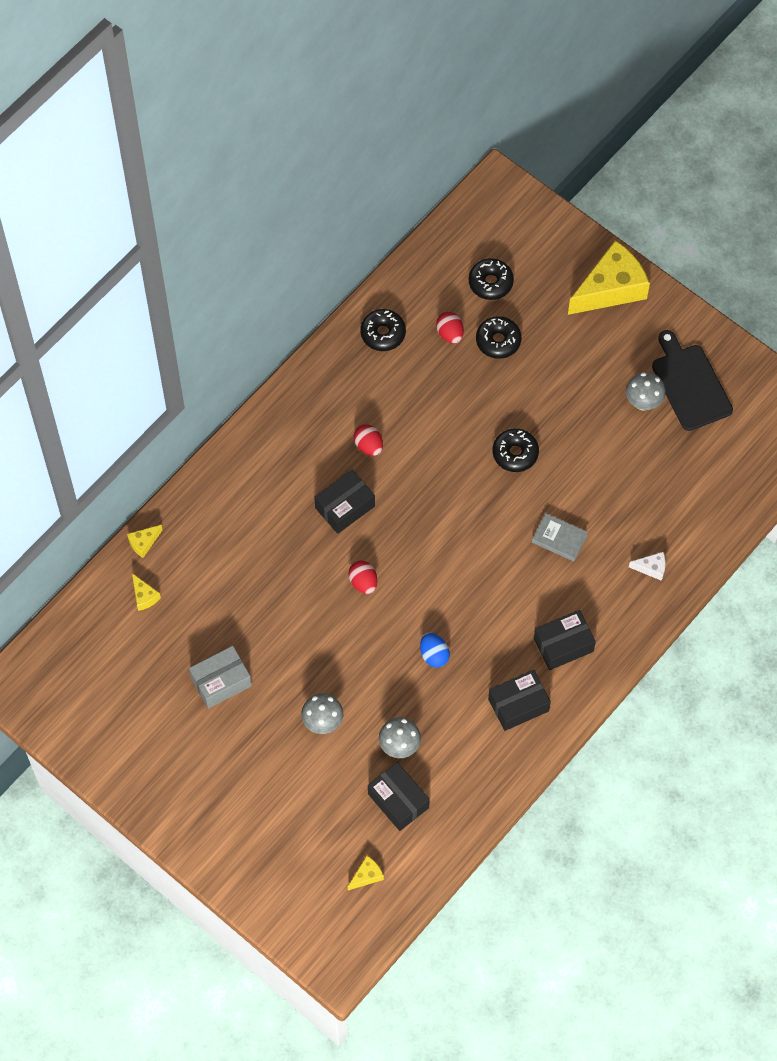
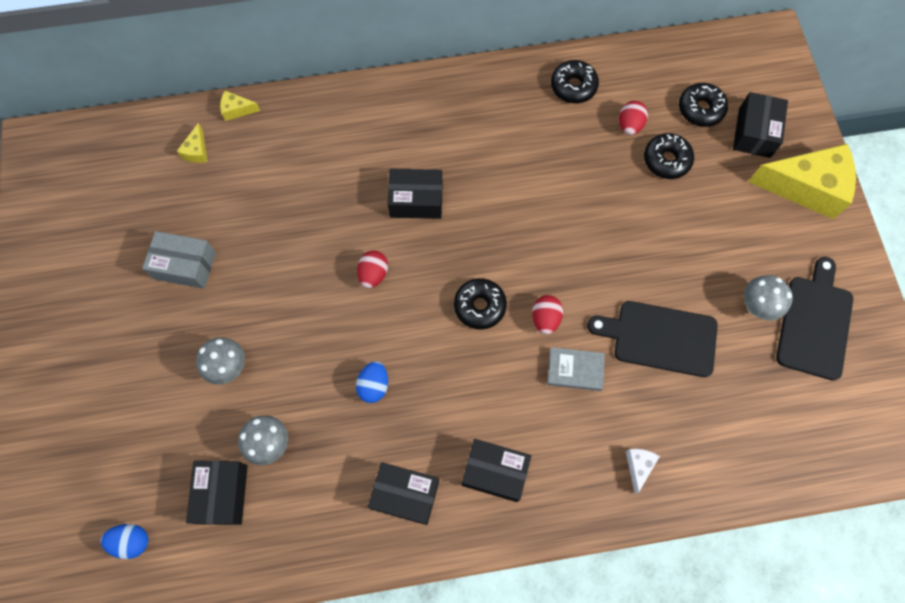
camera: 40 degrees right, 5 degrees up
(367, 876) = (132, 541): yellow cheese -> blue egg
(368, 446) = (481, 165): red egg -> red egg (545, 318)
(515, 453) = (600, 264): black donut -> black donut (480, 306)
(543, 272) = (754, 132): none -> black box
(559, 539) = (575, 370): grey book -> grey book turned 60 degrees counterclockwise
(597, 473) = (660, 338): none -> black cutting board
(651, 568) = (638, 466): white cheese -> white cheese turned 120 degrees counterclockwise

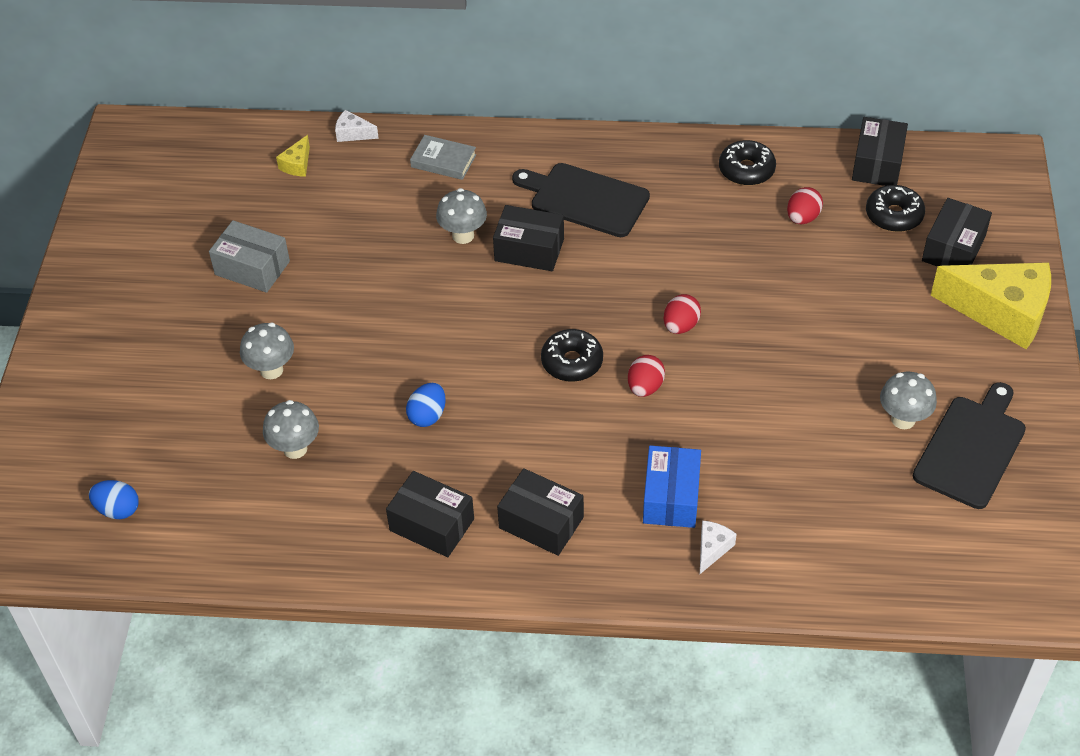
camera: 15 degrees right, 20 degrees down
(222, 494) = (229, 485): black box -> black box (877, 164)
(237, 110) = (353, 133): yellow cheese -> white cheese
(357, 197) = (463, 235): none -> grey mushroom
(373, 274) = (459, 311): red egg -> red egg (680, 326)
(575, 370) = (665, 442): grey book -> grey book (443, 161)
(593, 423) = (671, 497): none -> blue box
(660, 338) = (776, 429): black cutting board -> black cutting board (585, 199)
(666, 160) = (837, 258): black donut -> none

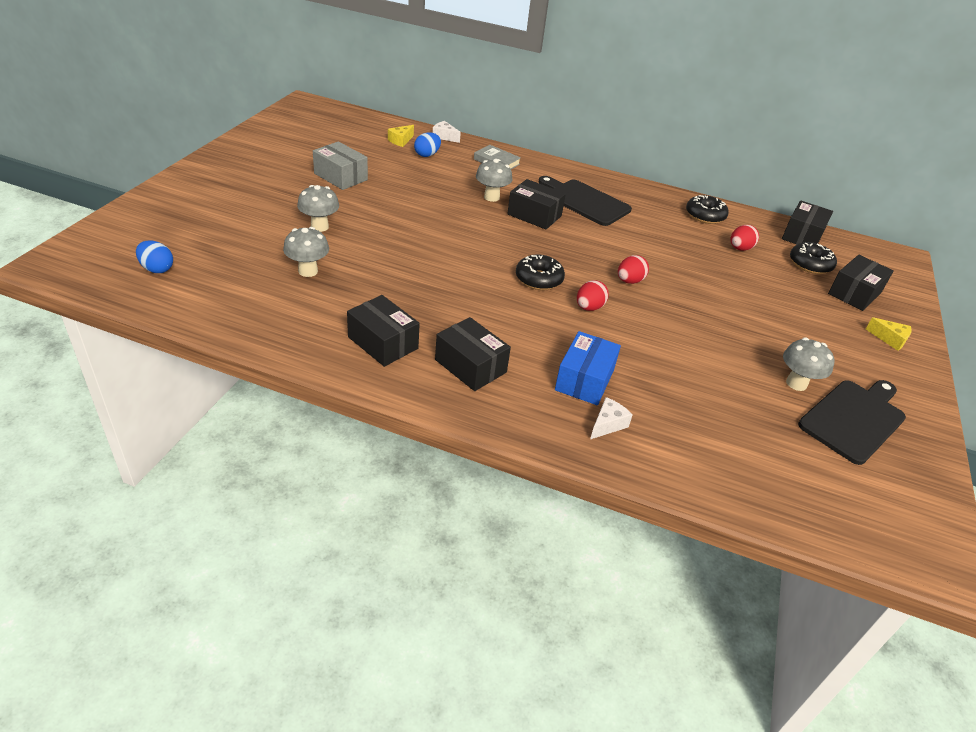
camera: 10 degrees right, 10 degrees down
(427, 415) = (416, 279): blue egg -> blue egg (427, 155)
(1001, 312) = (889, 339): yellow cheese -> yellow cheese, size x0.42

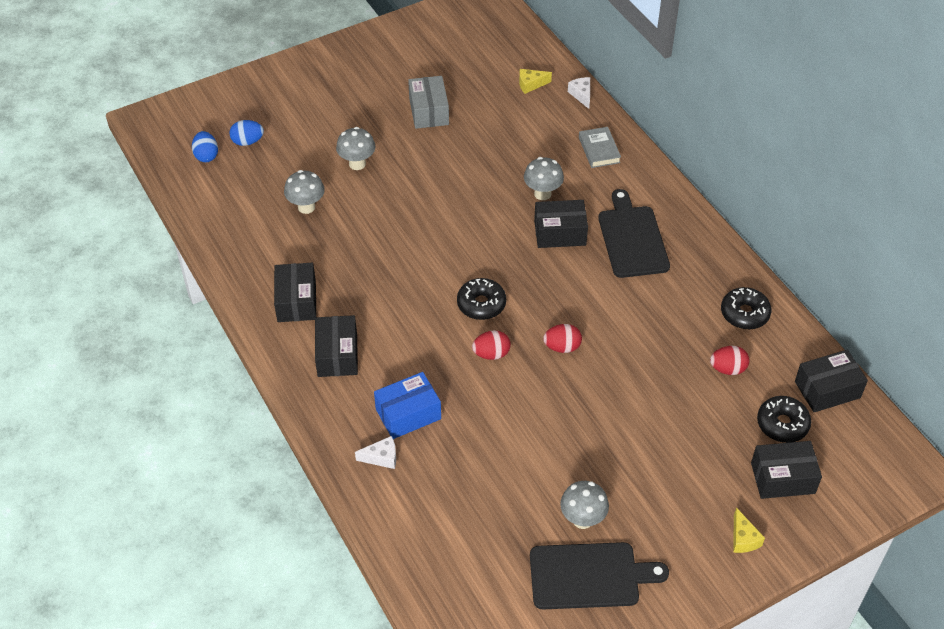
camera: 45 degrees right, 10 degrees up
(427, 155) = (537, 113): blue egg -> blue egg (247, 142)
(534, 215) = (560, 233): black box -> black box turned 75 degrees counterclockwise

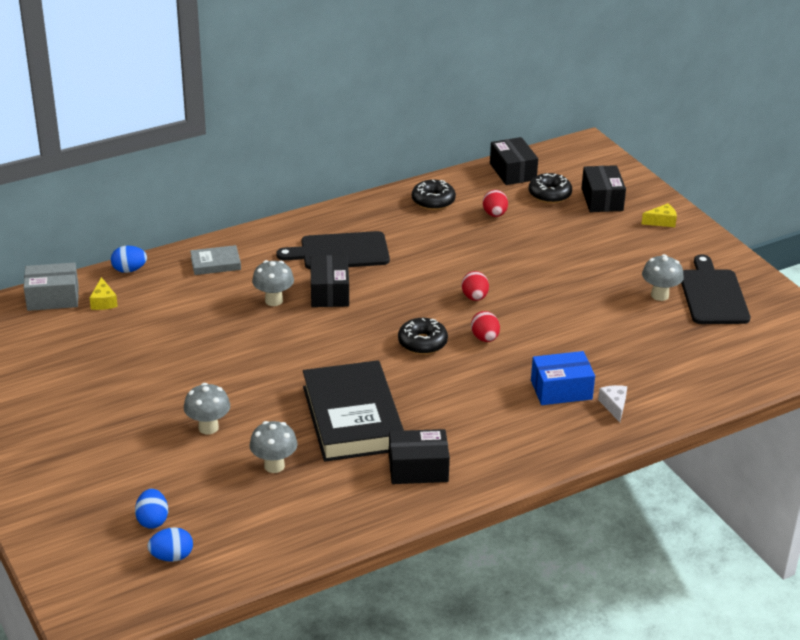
camera: 90 degrees left, 15 degrees down
(337, 355) = (491, 437): black box -> none
(367, 255) = (352, 418): none -> black book
(408, 414) = (561, 390): blue box -> blue box turned 75 degrees counterclockwise
(429, 111) = (130, 374): grey box -> grey box (53, 298)
(581, 95) = (129, 270): white cheese -> blue egg

